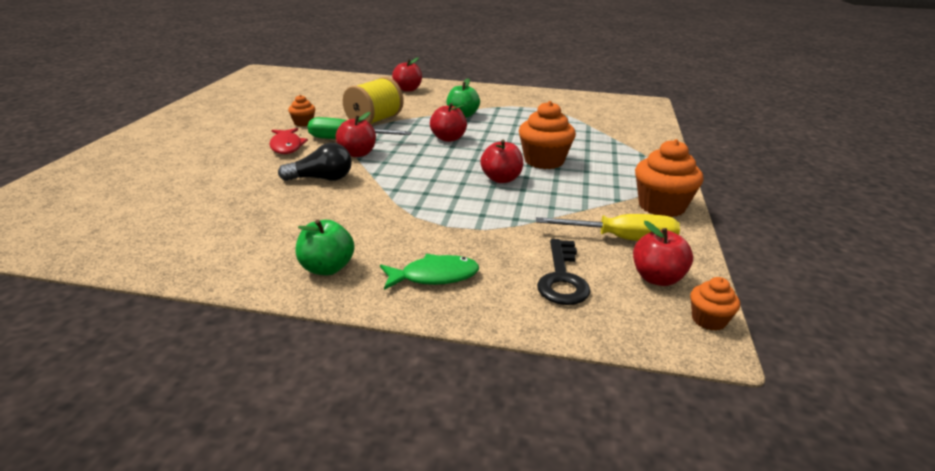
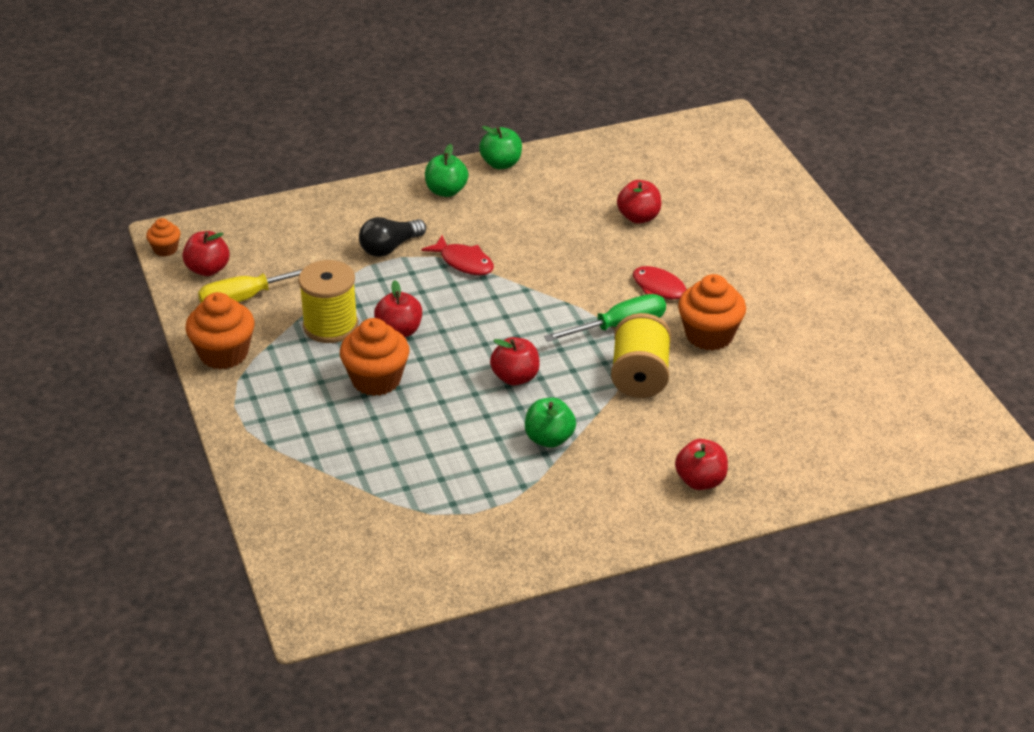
camera: 150 degrees right, 10 degrees up
(228, 276) = (501, 164): none -> green apple
(303, 123) = (709, 335): orange cupcake -> orange cupcake, size x1.88
(321, 179) = (563, 263): black light bulb -> black light bulb (390, 248)
(357, 154) = (578, 309): red apple -> red apple (638, 217)
(396, 203) = (464, 262): none -> red fish
(434, 276) = (368, 212): green fish -> none
(555, 197) = (330, 326): none -> yellow spool
(562, 278) = (277, 244): black key -> none

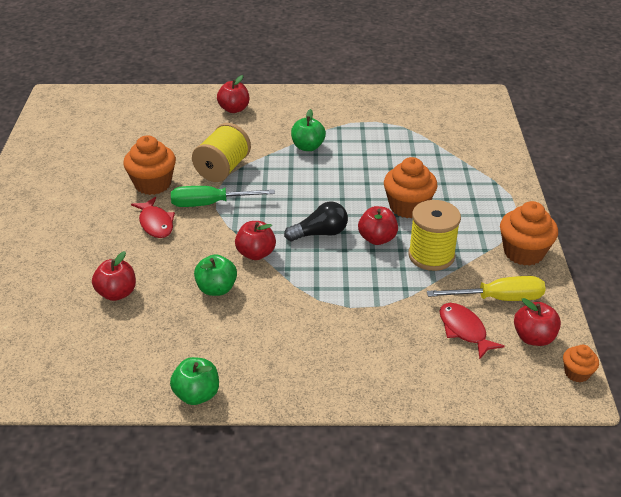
camera: 160 degrees left, 0 degrees up
(390, 248) = (356, 318): black light bulb -> black light bulb (320, 233)
(446, 191) = (272, 372): green apple -> green apple (216, 289)
(464, 262) = (296, 286): red fish -> red fish (464, 330)
(515, 377) = (307, 186): red apple -> red apple (256, 253)

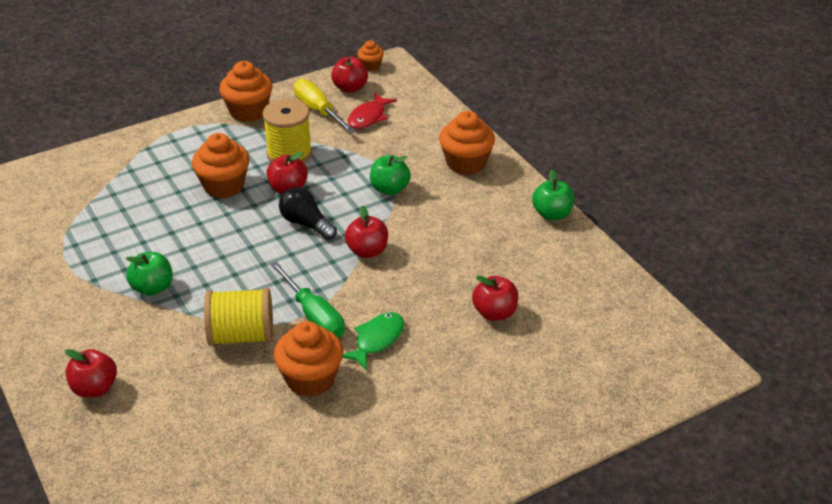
camera: 120 degrees left, 0 degrees up
(156, 223) = (377, 340): red fish -> green fish
(216, 289) = (434, 254): green apple -> green apple (389, 189)
(329, 369) = (466, 163): none -> orange cupcake

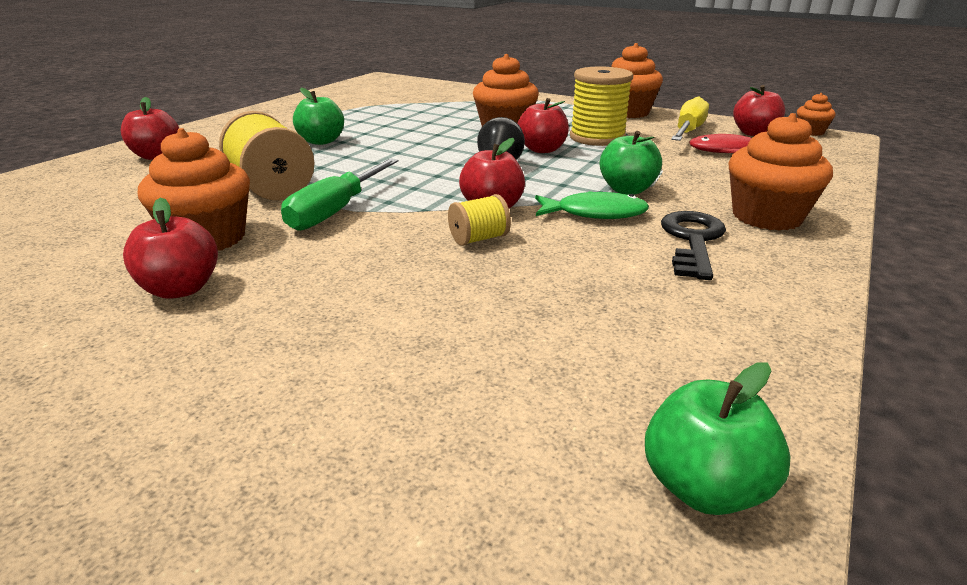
camera: 60 degrees right, 10 degrees down
(377, 340) = (315, 257): green fish -> green fish (595, 213)
(405, 272) = (479, 239): none -> yellow spool
(469, 202) = (692, 240): none -> black key
(494, 313) = (461, 334): red apple -> red apple (181, 289)
(552, 214) = (794, 315): green apple -> green apple (703, 487)

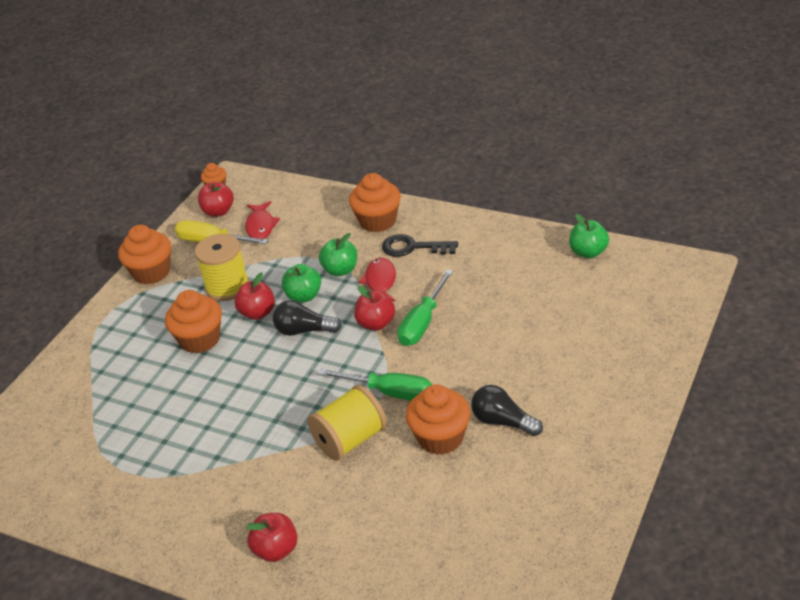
camera: 90 degrees left, 10 degrees up
(181, 289) = (503, 422): red apple -> black light bulb
(321, 141) = (233, 448): green apple -> green apple (304, 296)
(479, 239) = (423, 323): yellow spool -> green screwdriver
(595, 213) = (380, 282): green fish -> red fish

